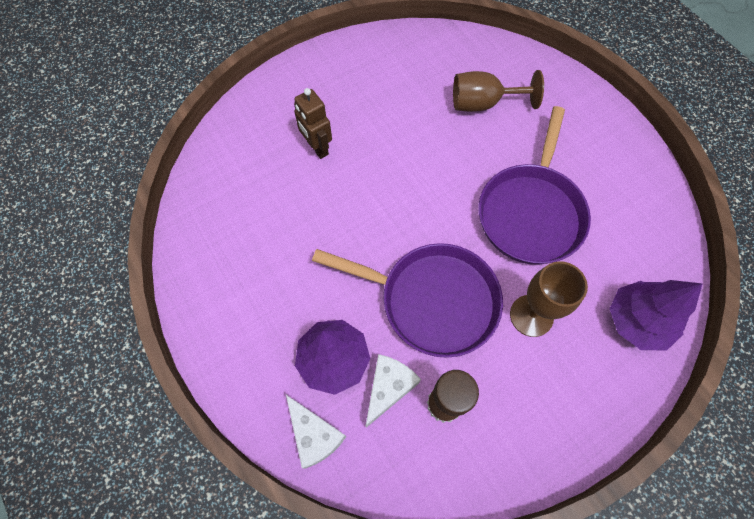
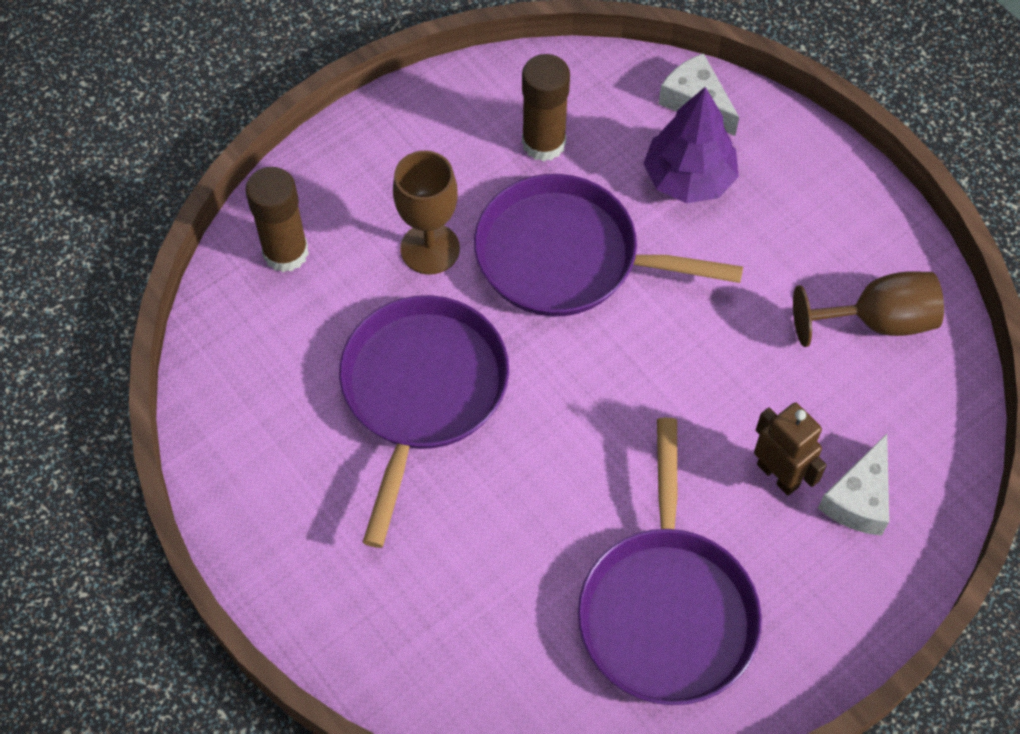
camera: 175 degrees right, 5 degrees down
(388, 388) = (614, 154): white cheese -> white cheese (858, 498)
(392, 87) = (666, 610): none -> purple pan
(483, 103) = (498, 587): brown goblet -> brown goblet (877, 321)
(637, 321) = (285, 252): purple tree -> brown glue stick

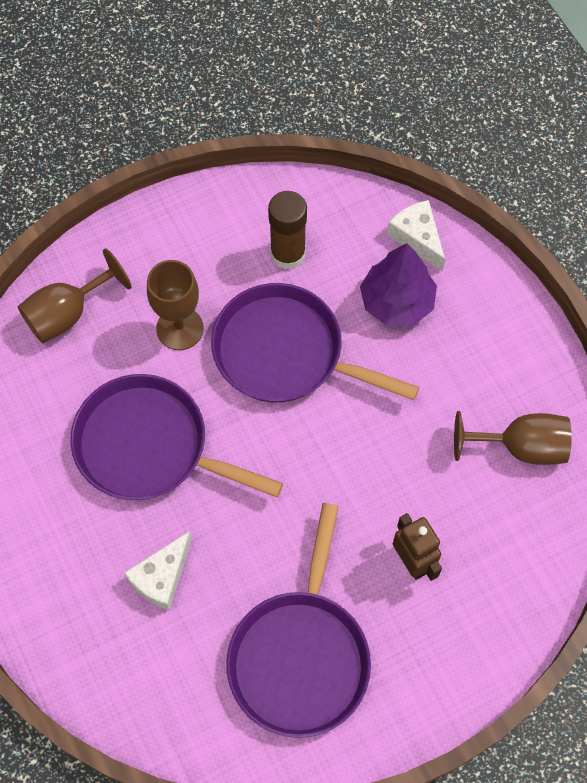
camera: 10 degrees right, 5 degrees up
(285, 252) = (67, 314): brown glue stick -> brown goblet
(422, 392) = (149, 446): purple pan -> purple pan turned 90 degrees counterclockwise
(858, 498) = (471, 591): white cheese -> white cheese (161, 577)

